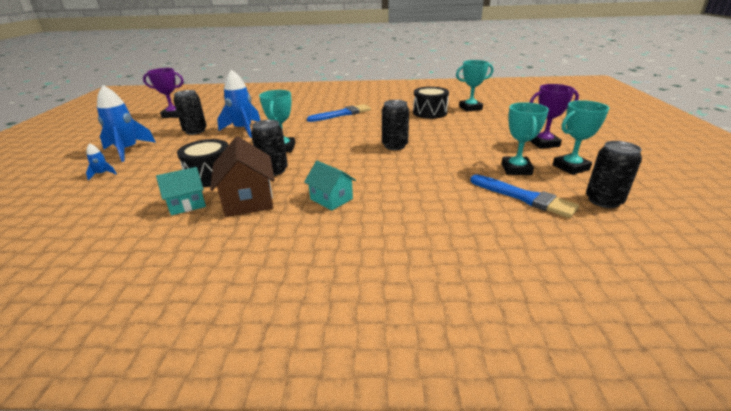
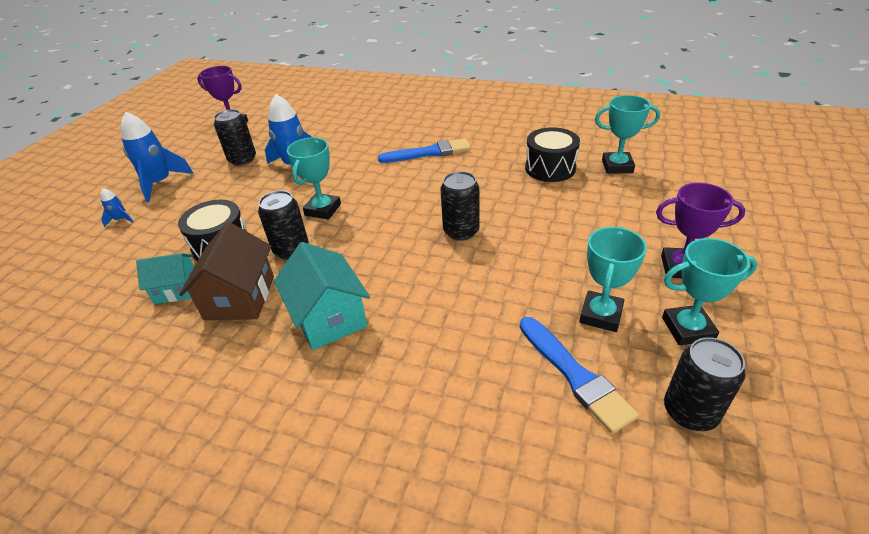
camera: 20 degrees right, 10 degrees up
(331, 199) = (329, 317): turquoise house -> turquoise house, size x1.56

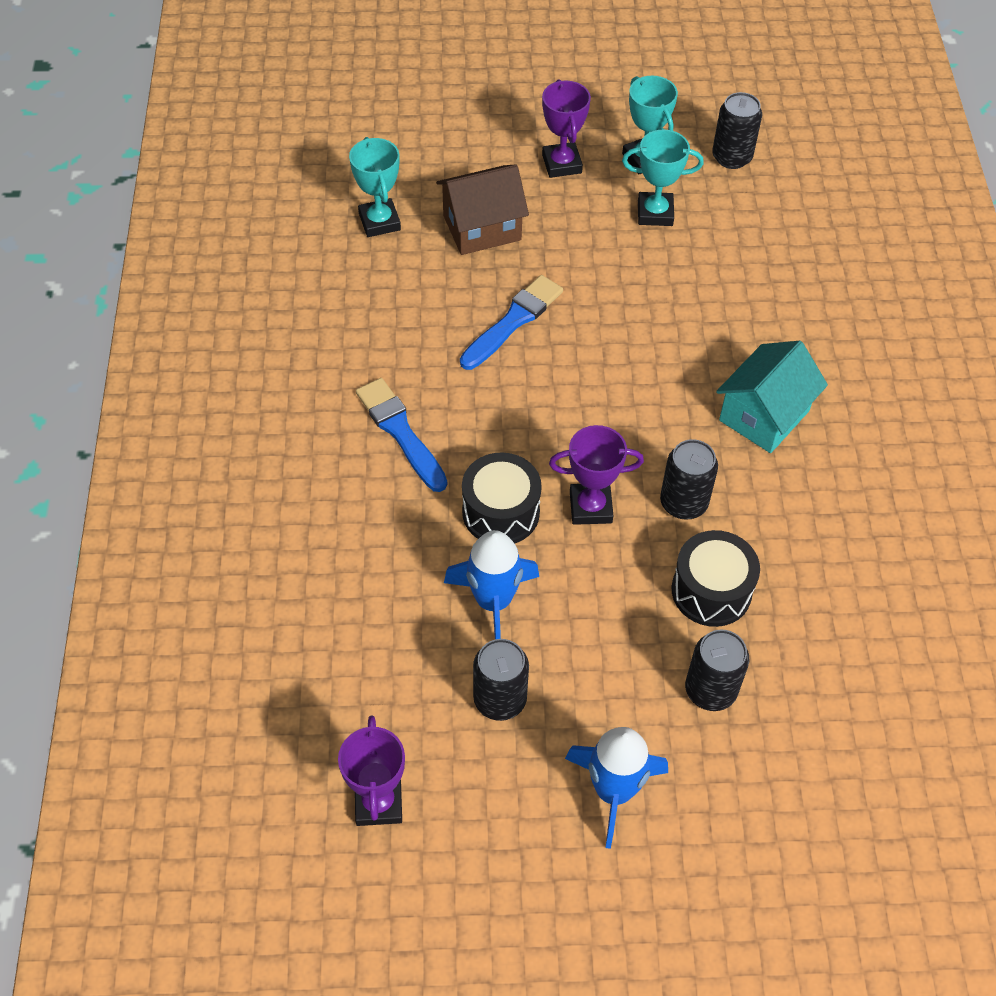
camera: 115 degrees left, 15 degrees up
(121, 220) = (723, 776): blue rocket -> none
(177, 289) = (804, 590): turquoise house -> none
(240, 297) = (781, 513): brown house -> brown house (482, 228)
(323, 210) = (590, 507): turquoise trophy -> purple trophy
(461, 231) = (575, 344): black can -> black can (710, 690)
(550, 168) = (403, 285): black drum -> black drum (500, 512)
(575, 375) = (733, 222): blue brush -> blue brush (513, 321)

